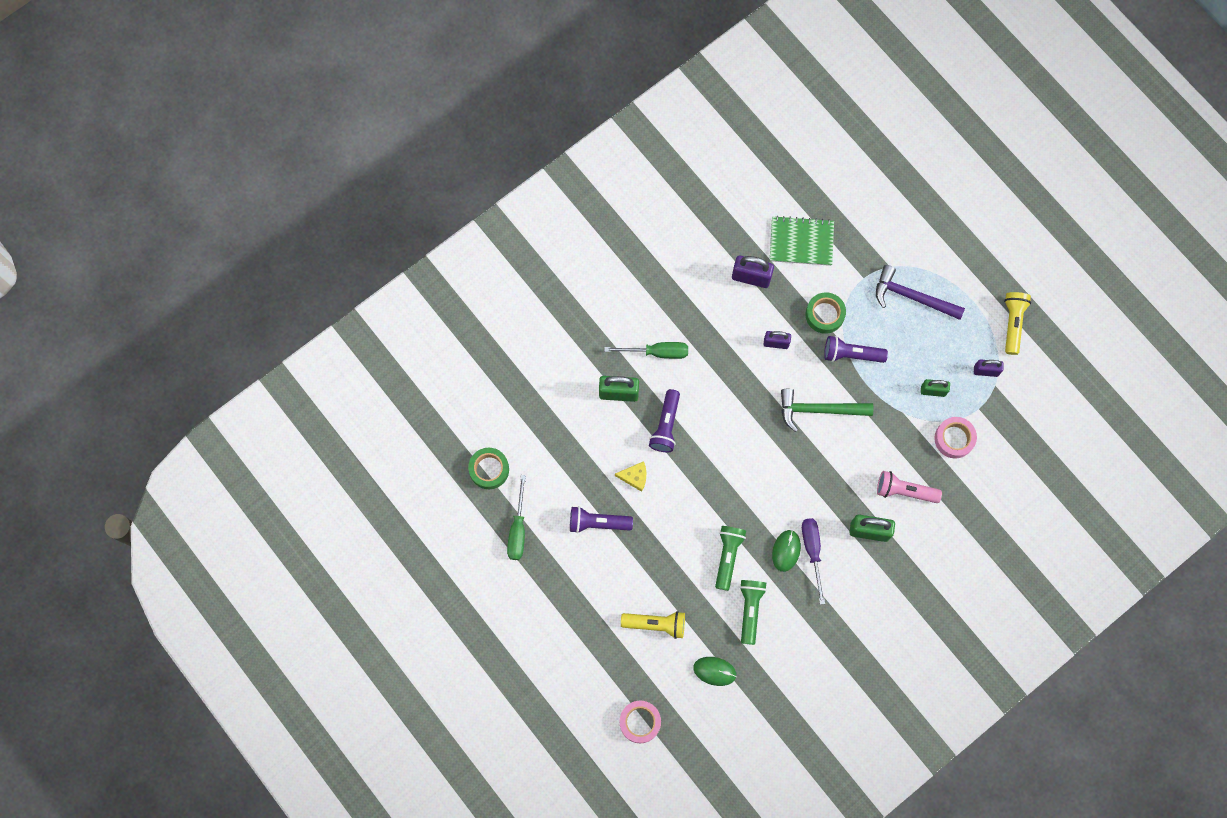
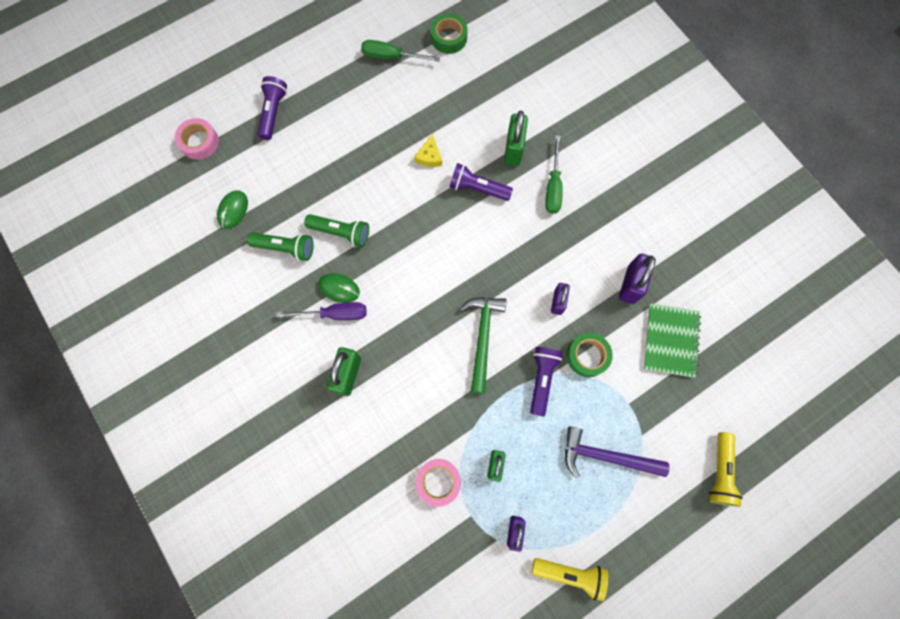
camera: 95 degrees right, 0 degrees up
(597, 523) = (389, 121): purple flashlight -> purple flashlight (273, 112)
(656, 624) = (286, 163): yellow flashlight -> yellow flashlight (719, 472)
(904, 491) = (386, 417): pink flashlight -> none
(912, 297) = (605, 456): purple hammer -> purple hammer turned 105 degrees counterclockwise

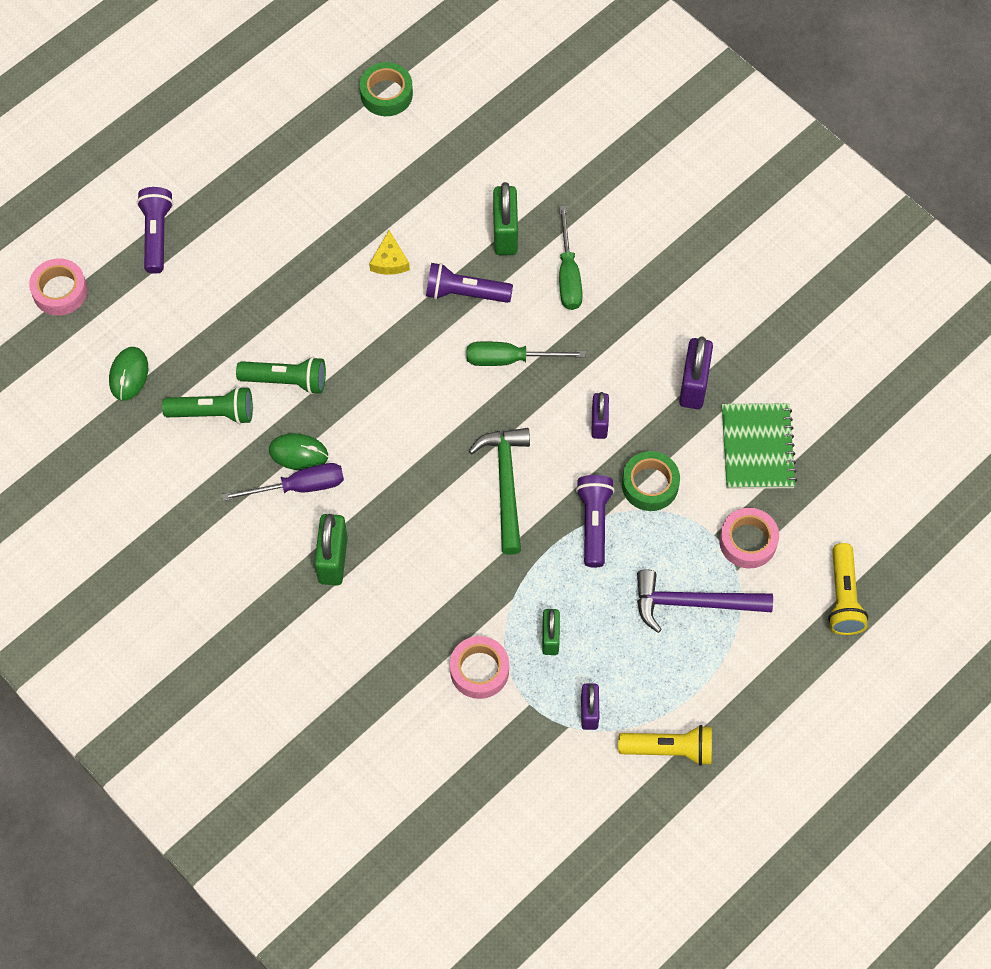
camera: 10 degrees left, 10 degrees down
(391, 57) = (309, 133): green screwdriver -> green screwdriver (510, 359)
(653, 413) = (748, 541): none -> pink tape

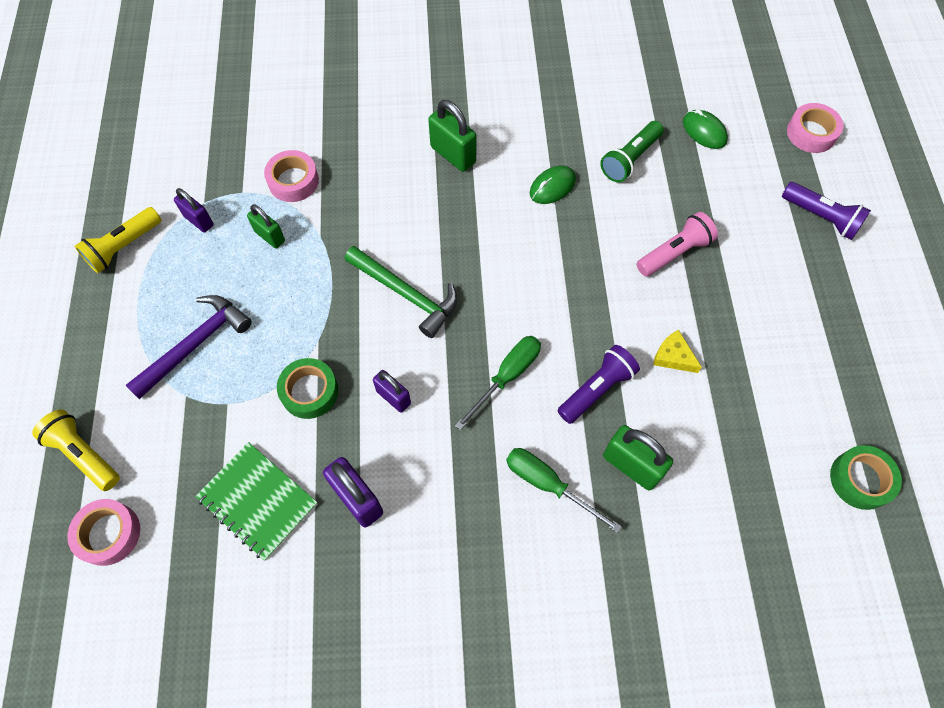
camera: 130 degrees right, 0 degrees up
(286, 381) = (619, 217): green flashlight -> none
(288, 318) = (674, 252): none -> pink flashlight
(299, 487) = (525, 171): purple screwdriver -> none
(594, 523) = (320, 328): purple flashlight -> none
(748, 541) = (196, 423): pink tape -> pink tape (109, 534)

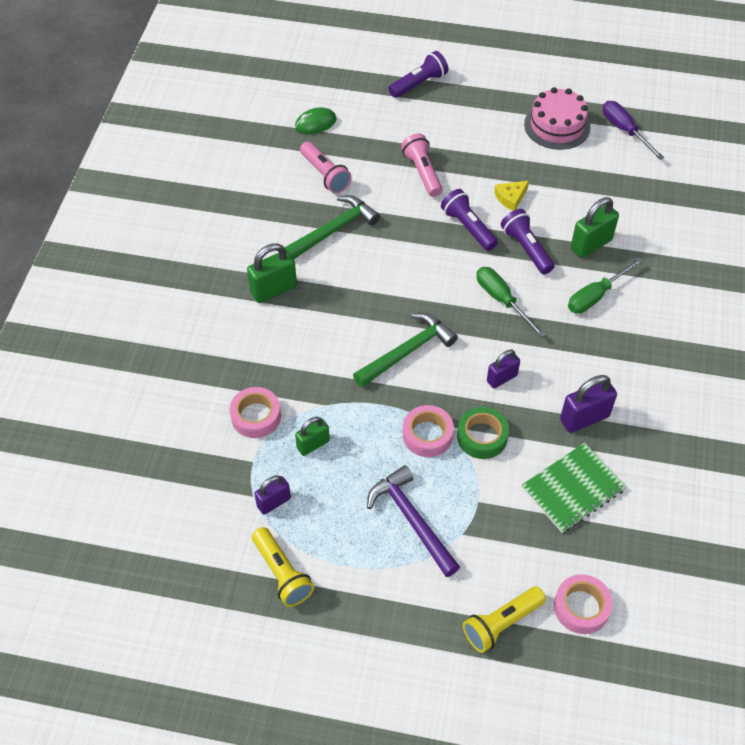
camera: 75 degrees left, 10 degrees down
(552, 187) = (334, 230): green mouse -> green hammer
(606, 318) = (468, 227): none -> purple flashlight
(630, 159) = (325, 175): green flashlight -> pink flashlight
(811, 133) = (342, 65): pink tape -> pink tape (427, 435)
(826, 389) = (557, 126): none -> pink cake
(860, 480) = (624, 130): green tape -> purple screwdriver

